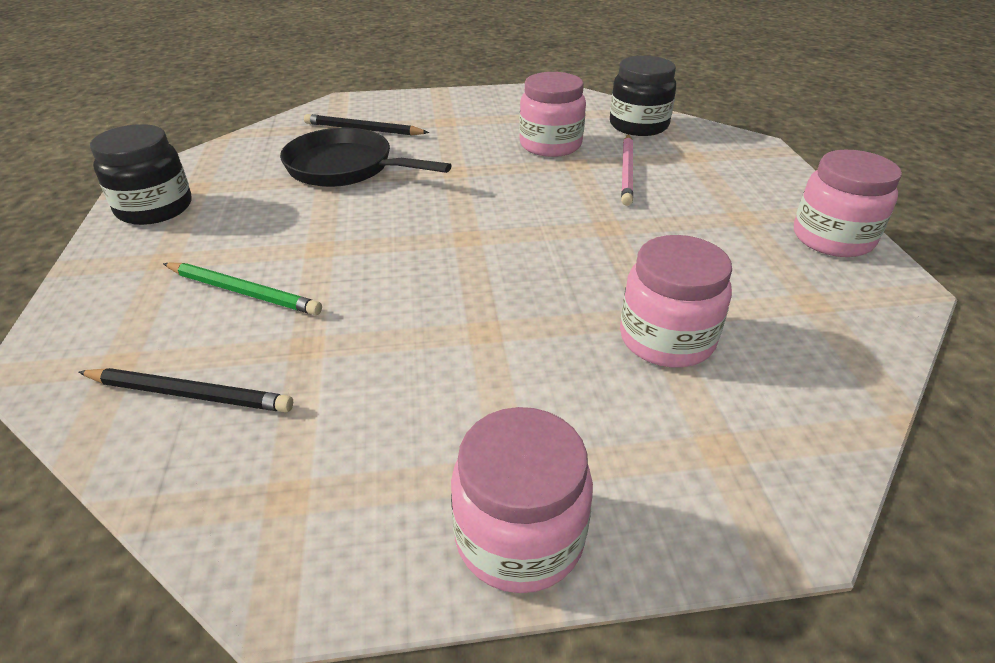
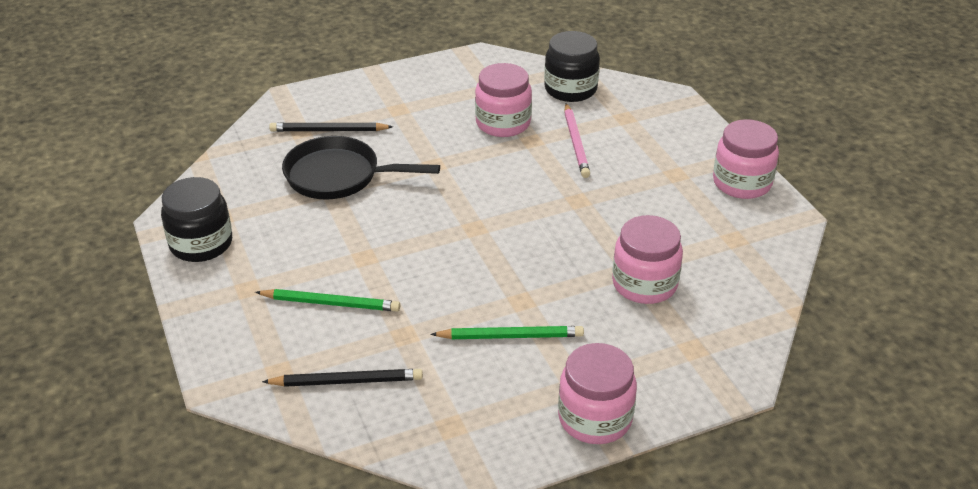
camera: 15 degrees left, 0 degrees up
(446, 375) = (510, 336): none -> green pencil

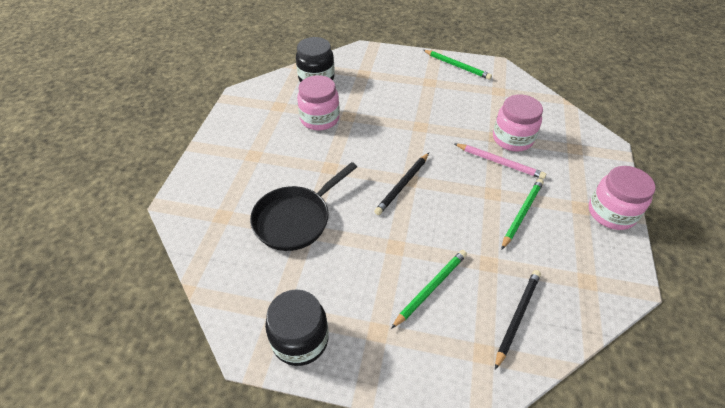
camera: 55 degrees left, 10 degrees up
(329, 130) = (239, 200): black pencil -> black pencil (402, 185)
(575, 143) = (368, 101): pink pencil -> pink pencil (499, 162)
(742, 183) = (457, 66): pink jar -> green pencil

